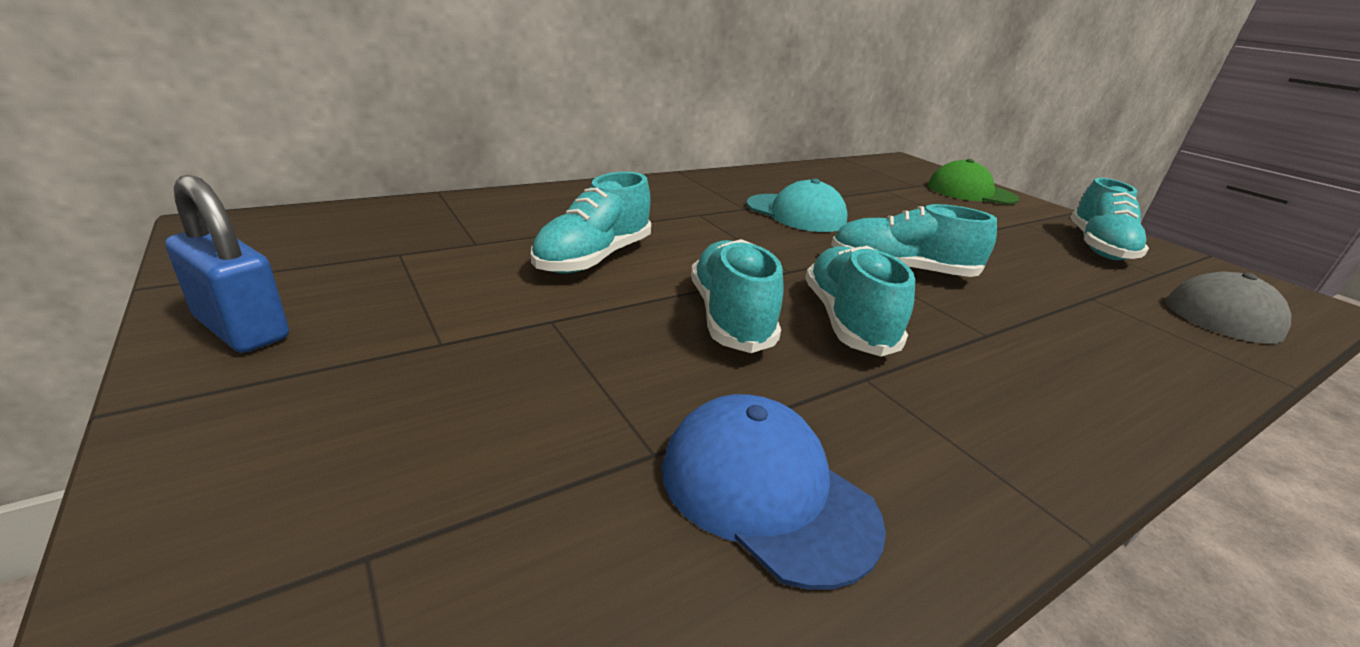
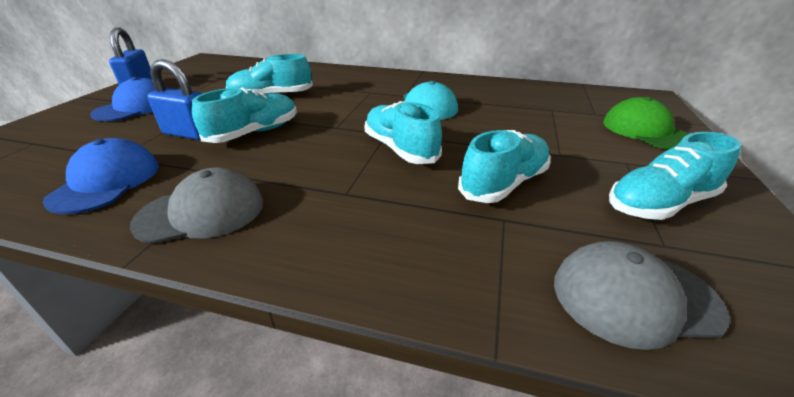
camera: 50 degrees right, 5 degrees up
(385, 367) = (135, 107): none -> blue cap
(647, 360) = (189, 133): none -> blue padlock
(847, 321) = (294, 155): turquoise shoe -> turquoise shoe (504, 183)
(967, 433) = (202, 212): none -> grey cap

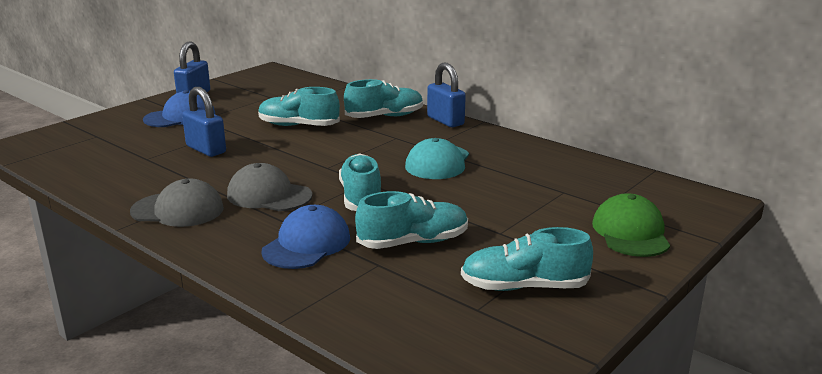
camera: 25 degrees right, 10 degrees down
(106, 182) = (131, 176): blue cap -> blue cap (307, 244)
(254, 133) = (256, 159): turquoise shoe -> turquoise shoe (384, 117)
(394, 74) = (445, 121): none -> blue padlock
(633, 297) = (403, 324): grey cap -> grey cap (269, 195)

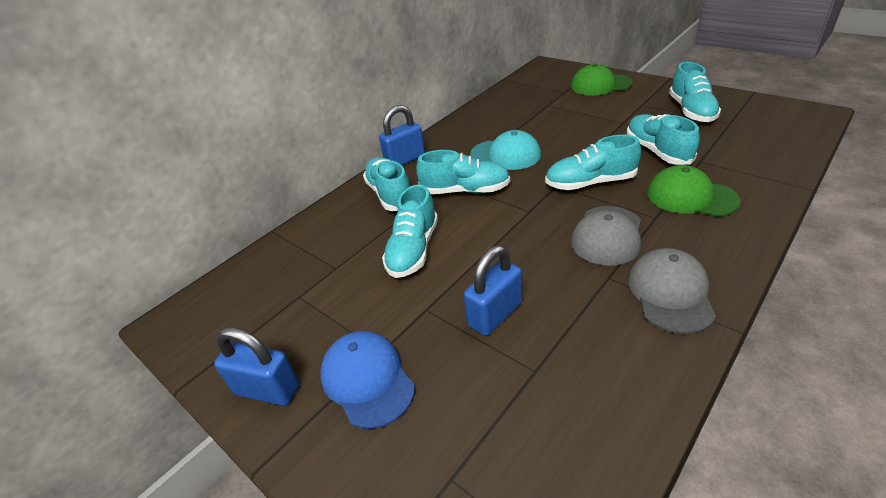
camera: 85 degrees left, 15 degrees up
(307, 244) = (691, 196): blue cap -> green cap
(376, 143) = (465, 190): none -> turquoise shoe

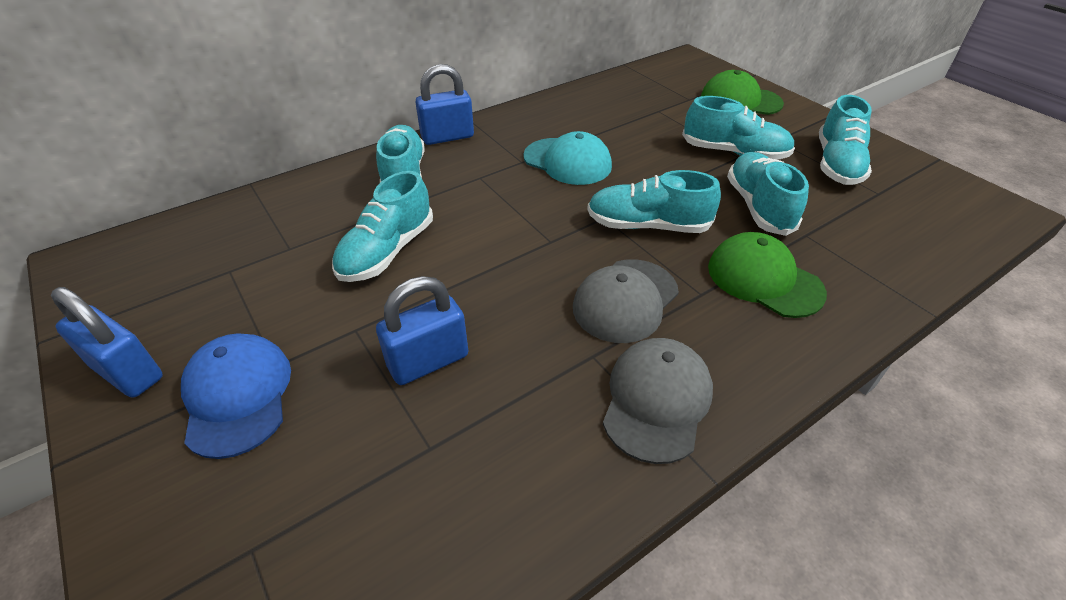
camera: 10 degrees right, 5 degrees up
(465, 190) = (492, 194): turquoise shoe -> turquoise shoe (734, 153)

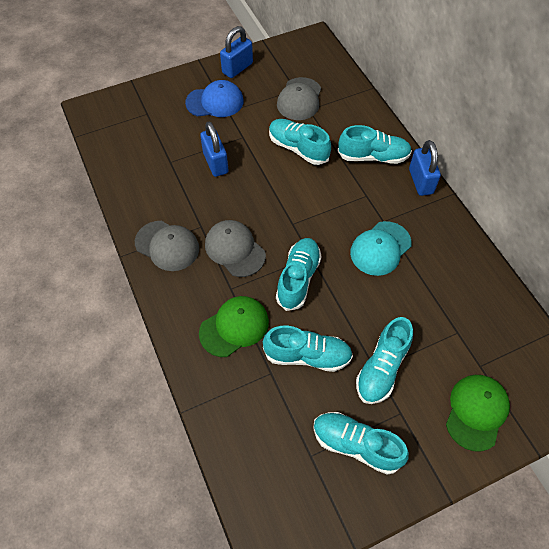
camera: 100 degrees right, 15 degrees up
(259, 262) = (299, 99): none -> grey cap

